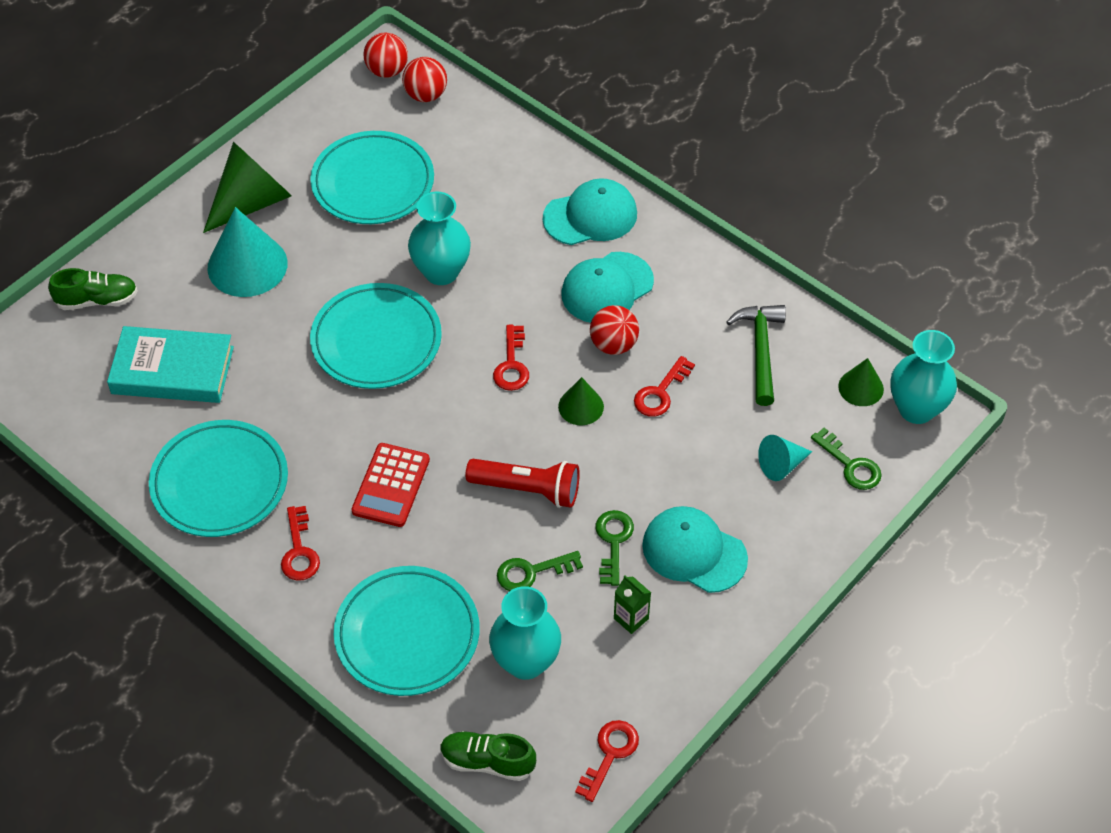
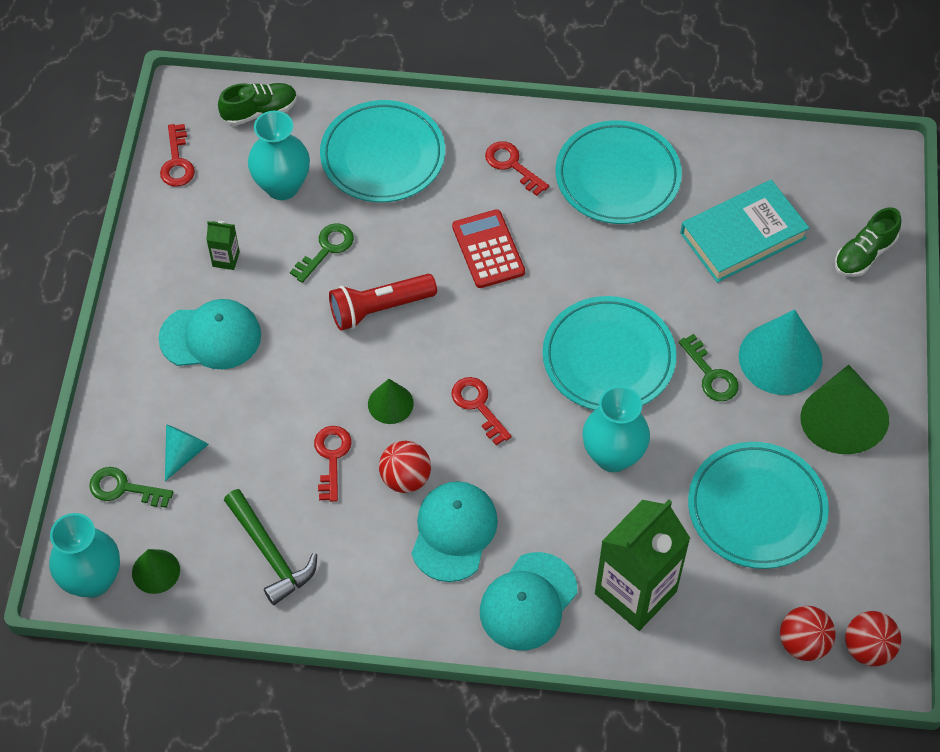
camera: 145 degrees right, 5 degrees up
(509, 181) = (635, 592): none -> green carton
(613, 541) = (280, 308): green key -> green key (711, 375)

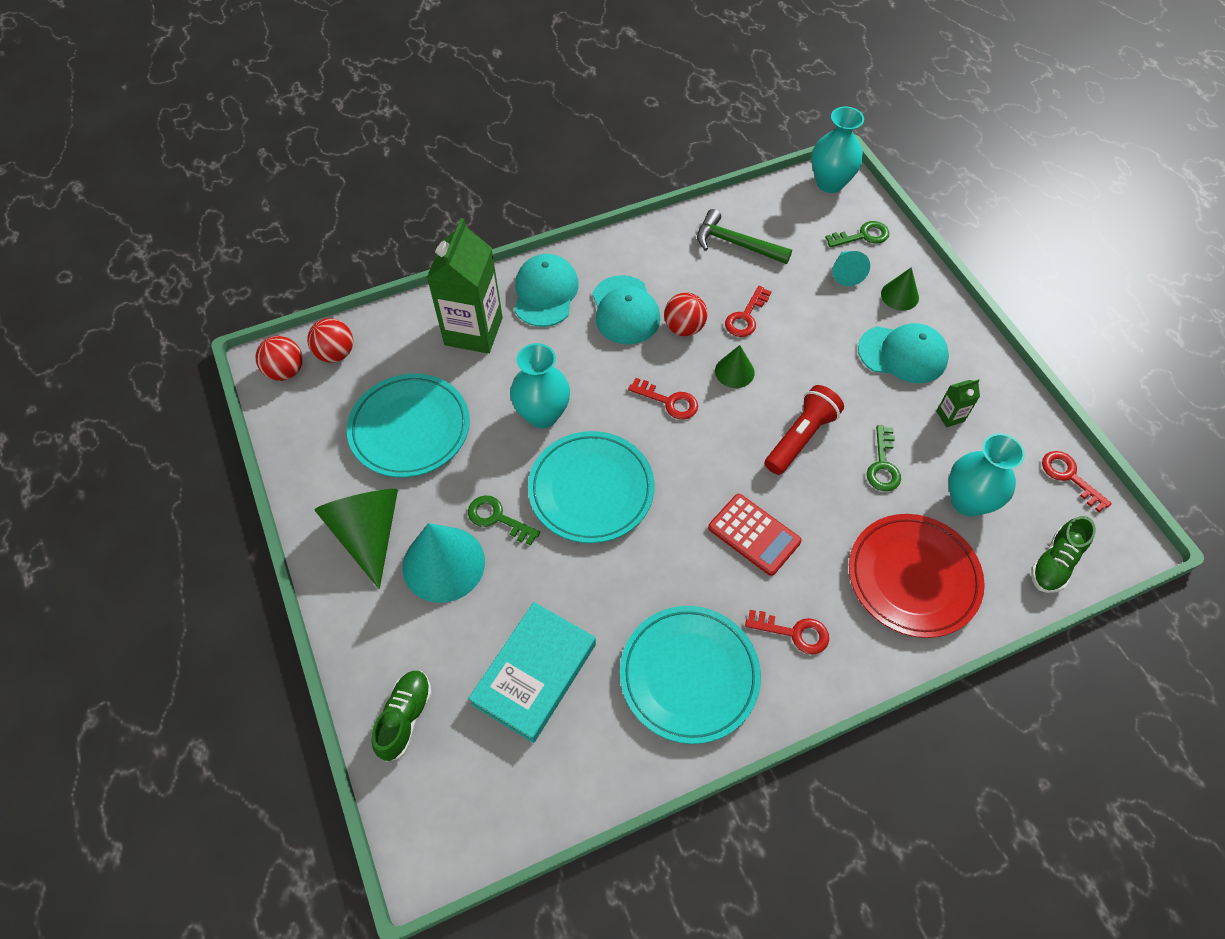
camera: 150 degrees right, 0 degrees up
(156, 571) = (797, 203): green cone -> green cone (899, 295)
(211, 337) = (903, 354): turquoise cap -> turquoise cap turned 135 degrees counterclockwise
(332, 457) = (746, 317): red key -> red key turned 60 degrees clockwise
(383, 156) = (913, 577): turquoise plate -> red plate

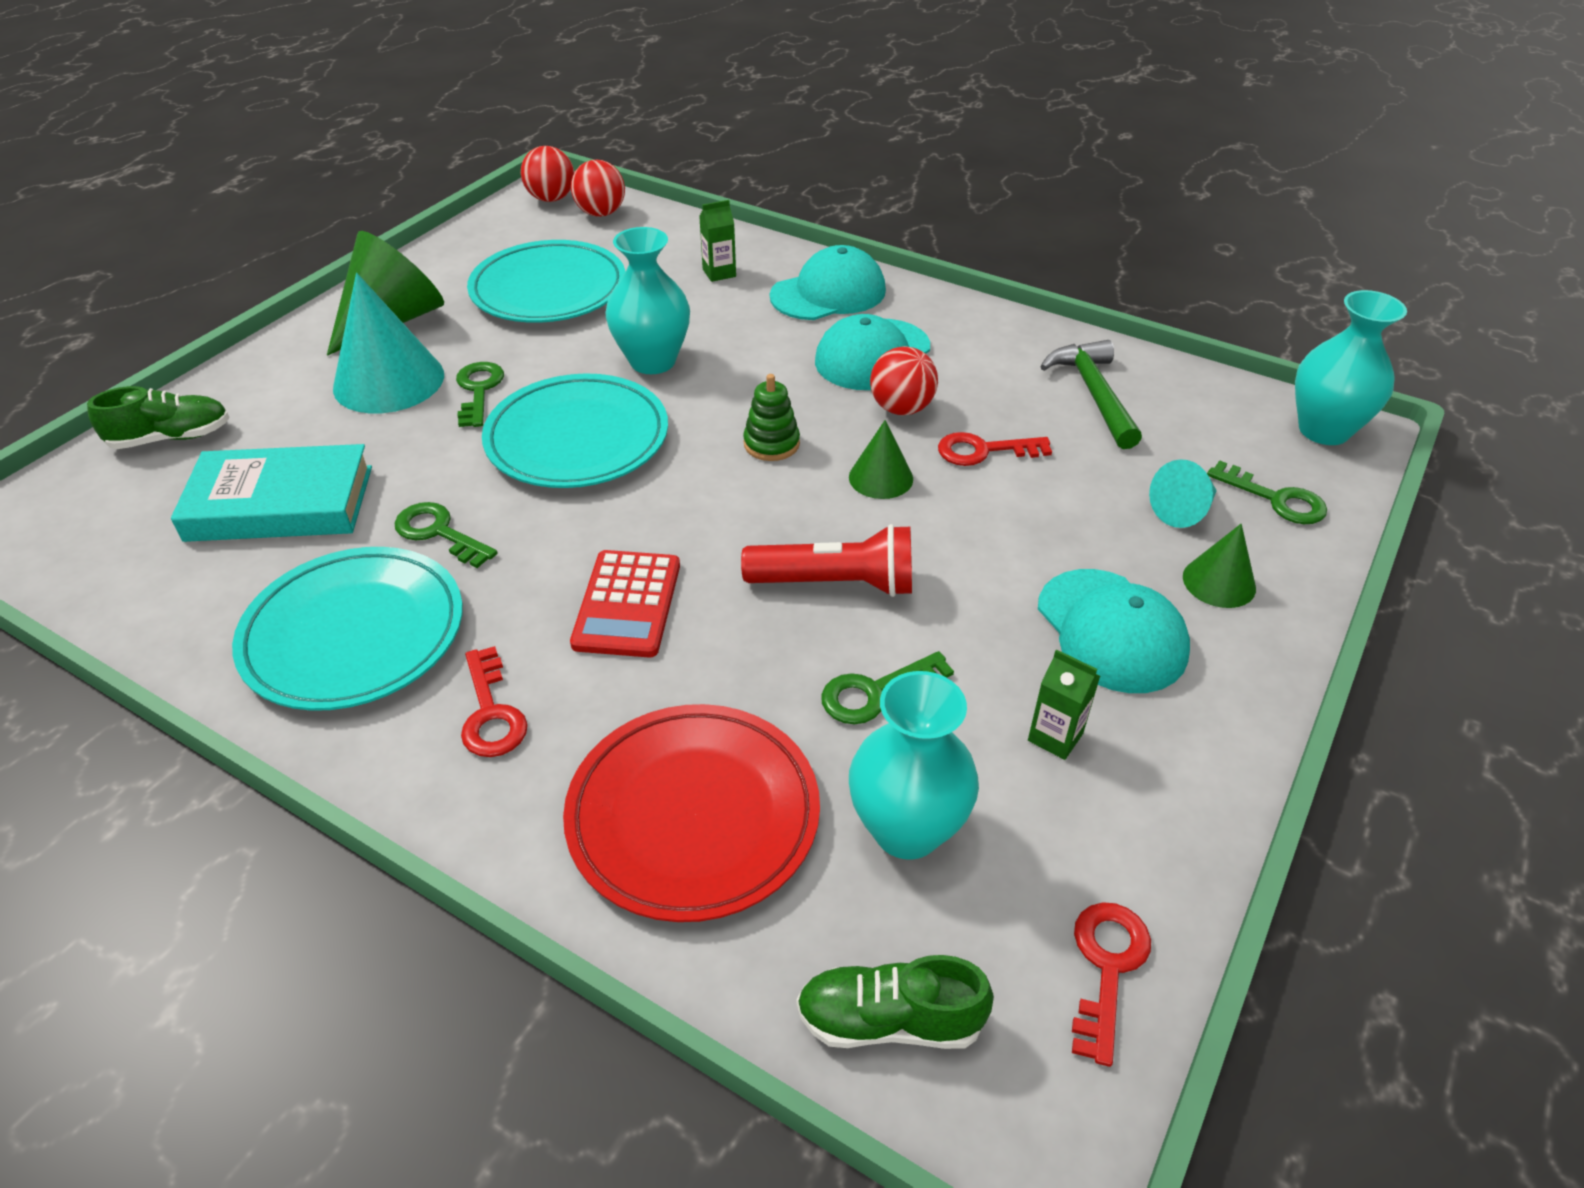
camera: 55 degrees right, 15 degrees down
(473, 331) = (719, 273): green carton -> green carton, size x0.42
(628, 598) = (438, 533): none -> green key
(669, 401) = (771, 444): red key -> green stacking toy

